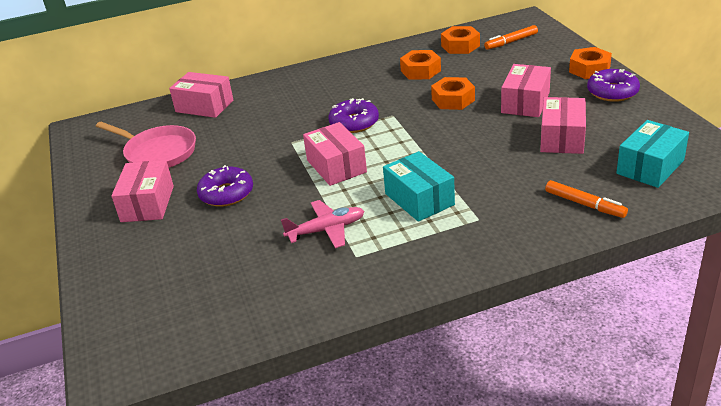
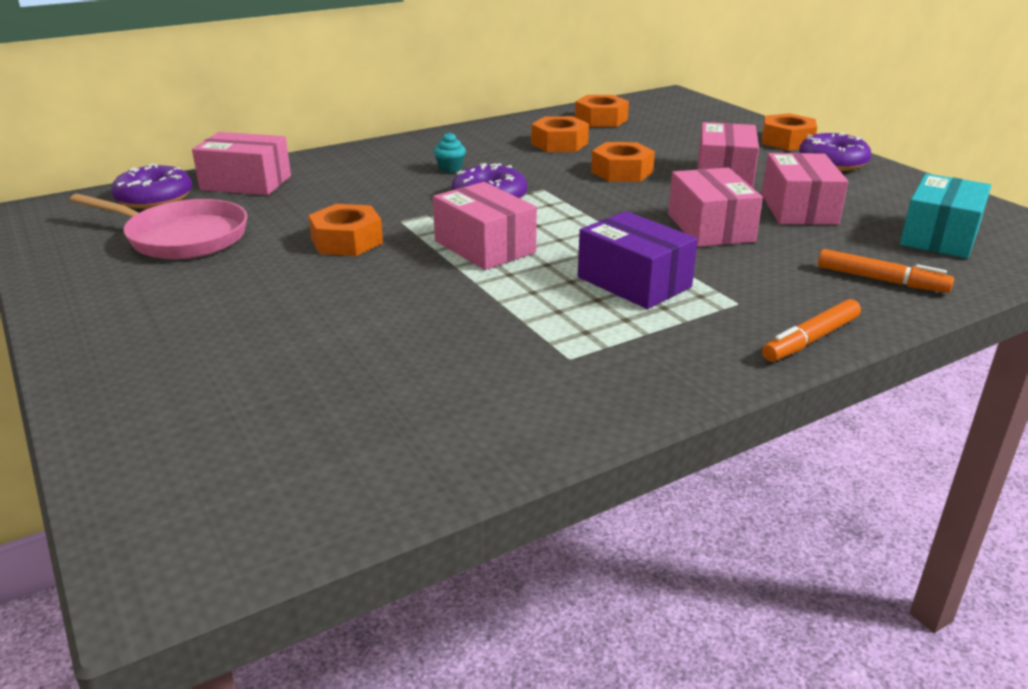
camera: 15 degrees left, 5 degrees down
(147, 204) = (179, 302): pink box -> pink box (710, 228)
(226, 193) = (316, 285): purple donut -> purple donut (154, 198)
(253, 158) = (347, 241): none -> orange nut
(326, 230) = (504, 325): pink plane -> none
(337, 95) = (450, 169): none -> turquoise cupcake
(419, 199) = (634, 282): turquoise box -> purple box
(511, 42) = (667, 116): orange marker -> orange marker (810, 340)

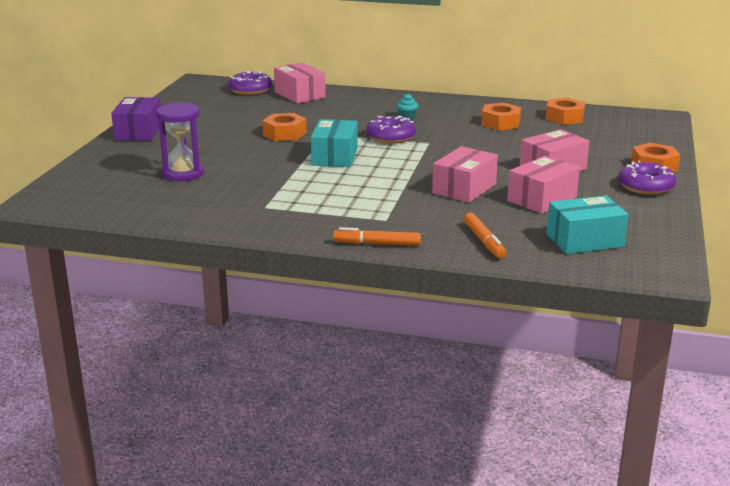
camera: 45 degrees right, 5 degrees down
(181, 237) = (227, 110): pink pan -> none
(331, 363) = (183, 173): none -> purple hourglass
(485, 247) = (335, 157): pink box -> turquoise box
(622, 172) = (494, 148): orange nut -> none
(634, 282) = (362, 194): purple box -> purple box (139, 132)

